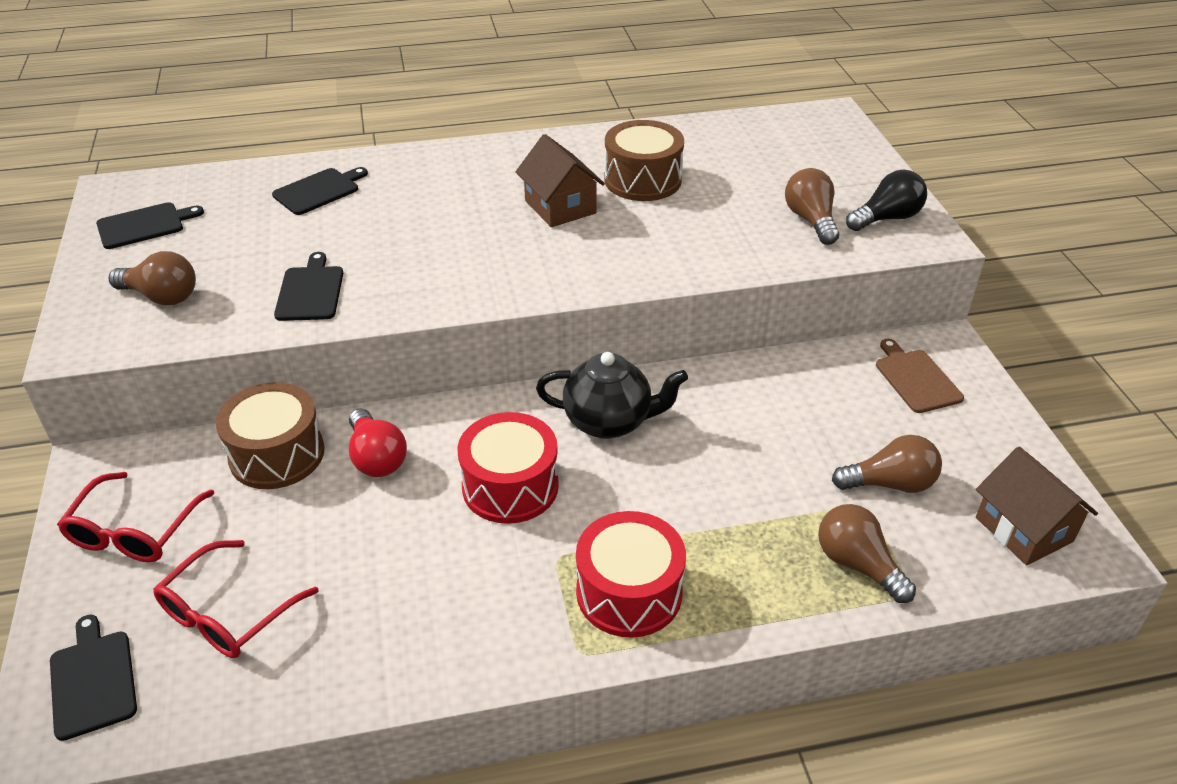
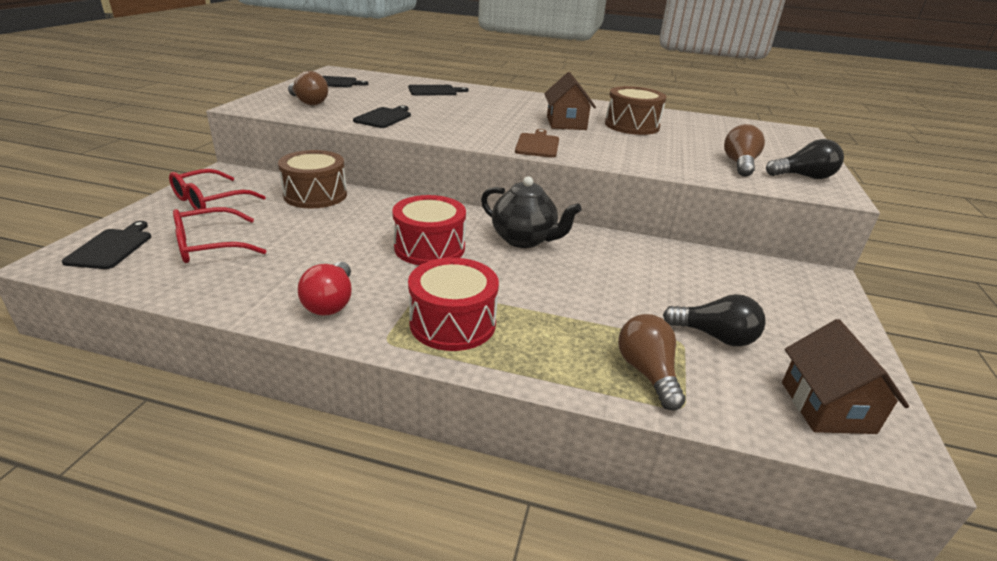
camera: 25 degrees right, 10 degrees down
(376, 458) = (366, 212): red light bulb -> red light bulb (331, 302)
(890, 484) = (715, 336): brown light bulb -> black light bulb
(916, 379) = (783, 287): brown cutting board -> brown cutting board (537, 145)

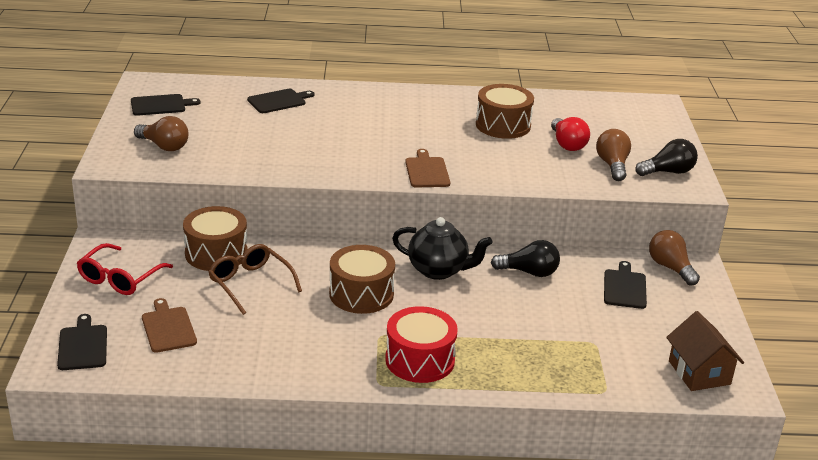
camera: 15 degrees left, 0 degrees up
(209, 246) = (168, 328): red glasses -> brown cutting board
(325, 222) = (250, 284): none -> brown glasses
(331, 302) = (314, 361): red light bulb -> red light bulb (567, 144)
(384, 117) = (259, 157): black cutting board -> black cutting board (624, 287)
(429, 248) = (361, 294): red drum -> brown drum
(566, 123) = (439, 133): brown house -> none
(647, 373) = (576, 371): brown light bulb -> brown light bulb (670, 268)
(715, 336) = (617, 334): black light bulb -> black light bulb (529, 272)

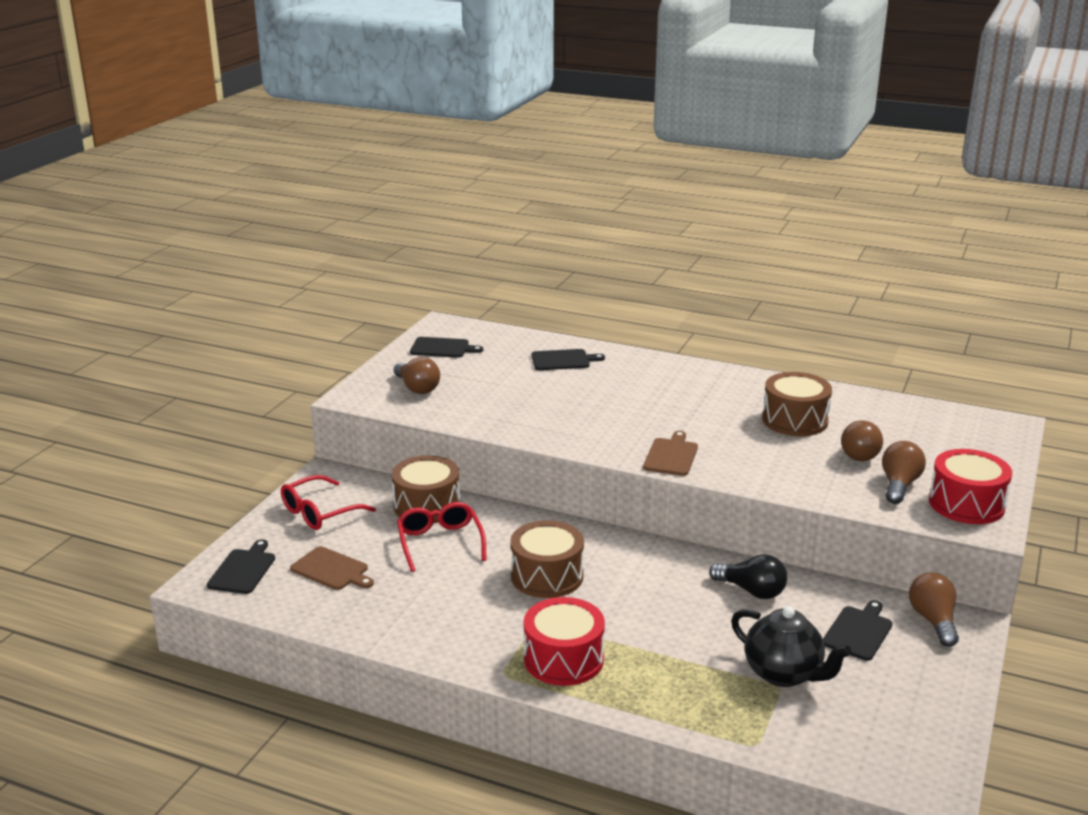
camera: 25 degrees right, 5 degrees down
(168, 328) = (332, 570): brown cutting board -> brown cutting board turned 120 degrees clockwise
(250, 284) = (440, 543): brown glasses -> red glasses
(439, 270) = (648, 568): black teapot -> black teapot (784, 674)
(567, 144) = (858, 453): red light bulb -> brown light bulb
(668, 172) = (966, 504): black light bulb -> red drum
(699, 372) = (890, 751): brown house -> none

